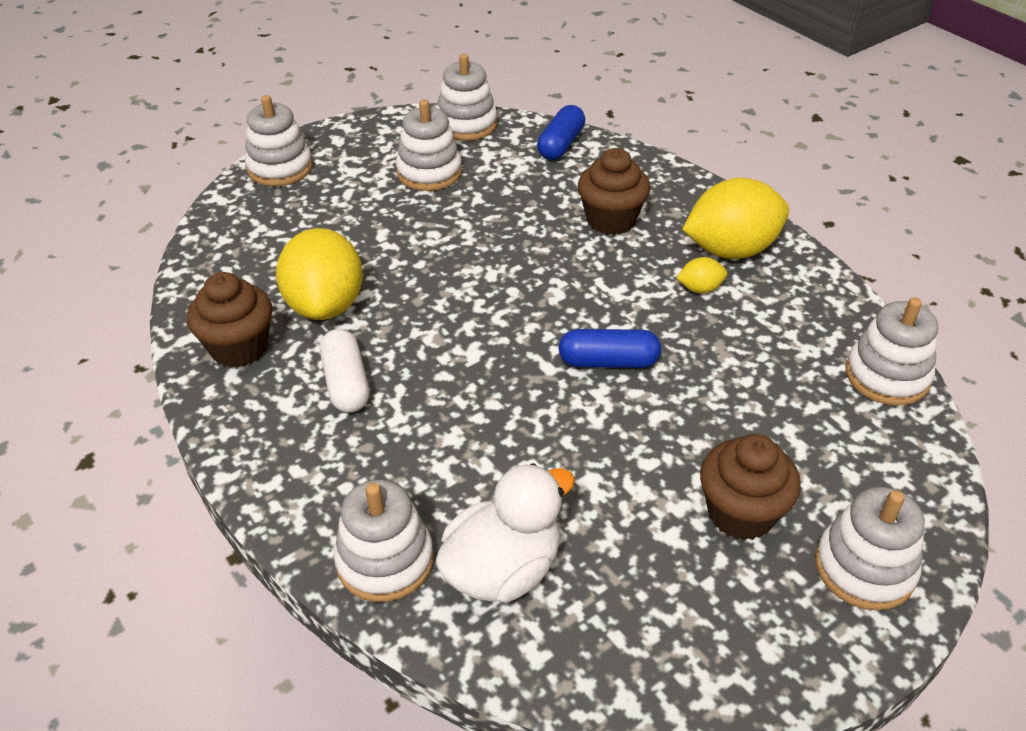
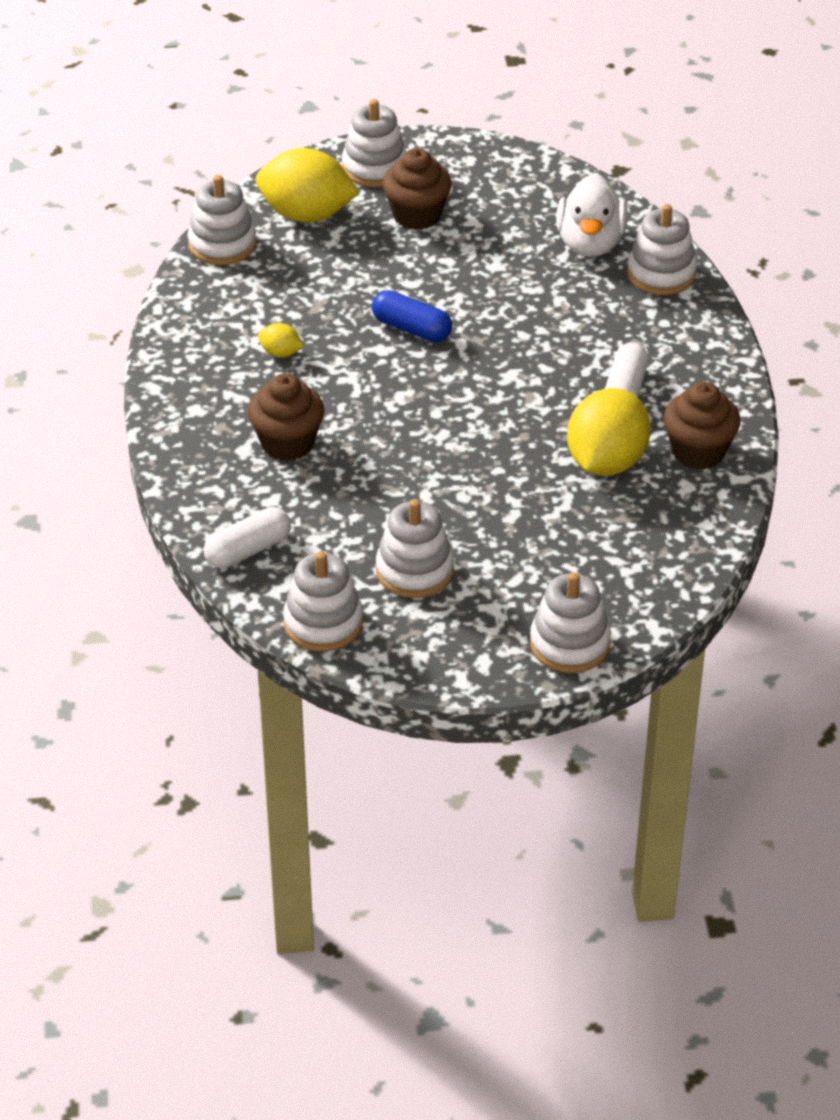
camera: 150 degrees left, 0 degrees up
(503, 569) = (590, 243): white duck -> white duck turned 75 degrees counterclockwise
(561, 145) = (248, 550): blue capsule -> white capsule
(730, 250) = (216, 374): yellow lemon -> yellow lemon (306, 214)

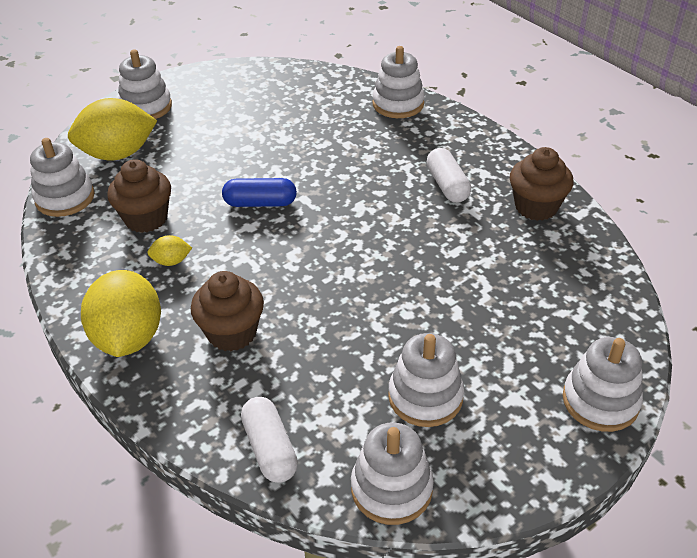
camera: 30 degrees left, 0 degrees up
(248, 550) = (270, 448): white capsule -> white capsule turned 45 degrees counterclockwise
(417, 215) = (201, 126): brown cupcake -> brown cupcake (146, 218)
(590, 243) = (335, 102): white duck -> none
(606, 462) = (484, 241): yellow lemon -> yellow lemon (129, 338)

